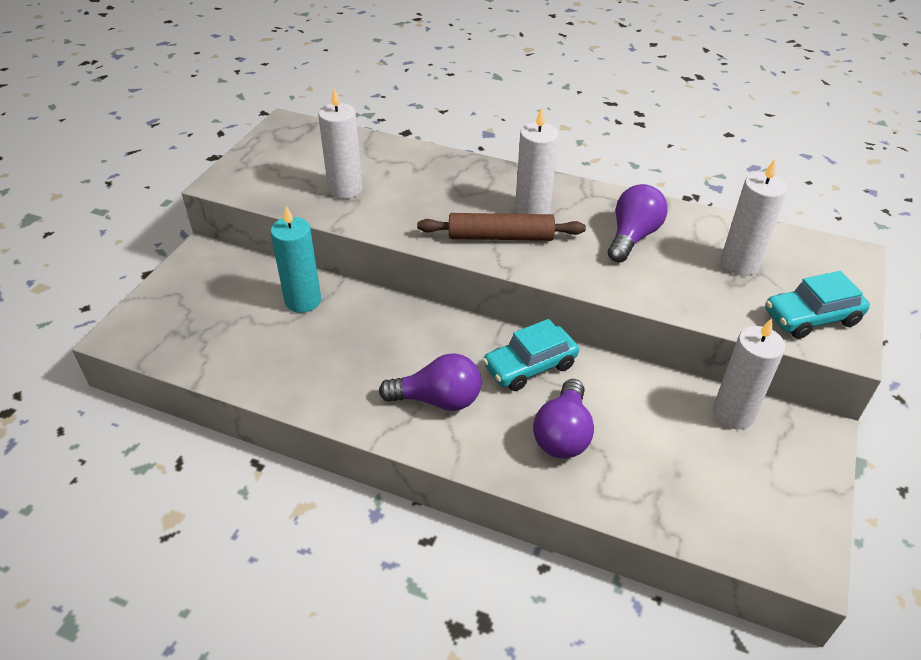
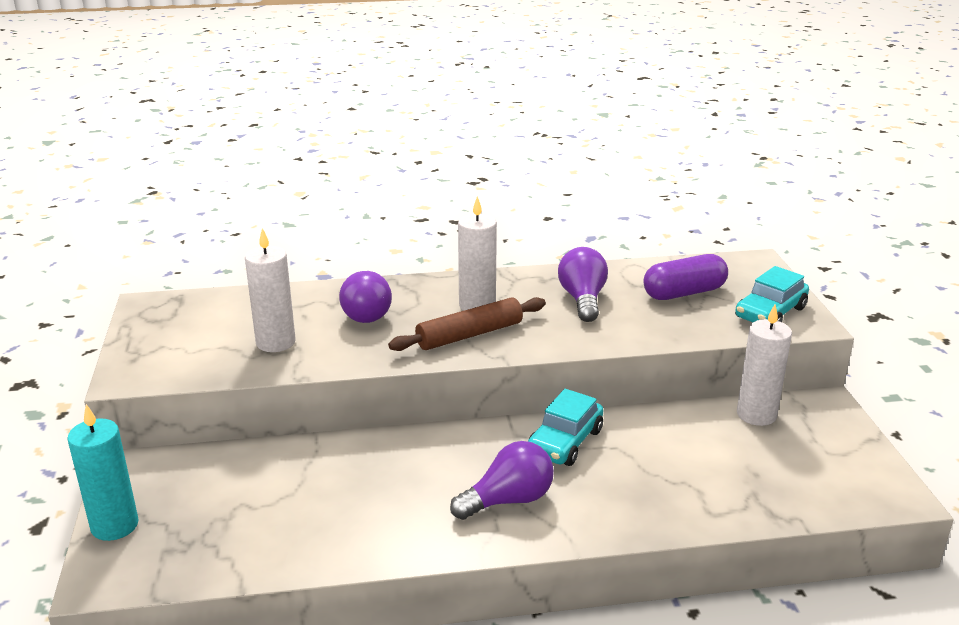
camera: 30 degrees left, 15 degrees down
(303, 301) = (291, 469): turquoise candle -> turquoise candle (114, 525)
(563, 434) = (641, 483): purple light bulb -> purple light bulb (364, 312)
(739, 264) = (684, 293): white candle -> purple capsule

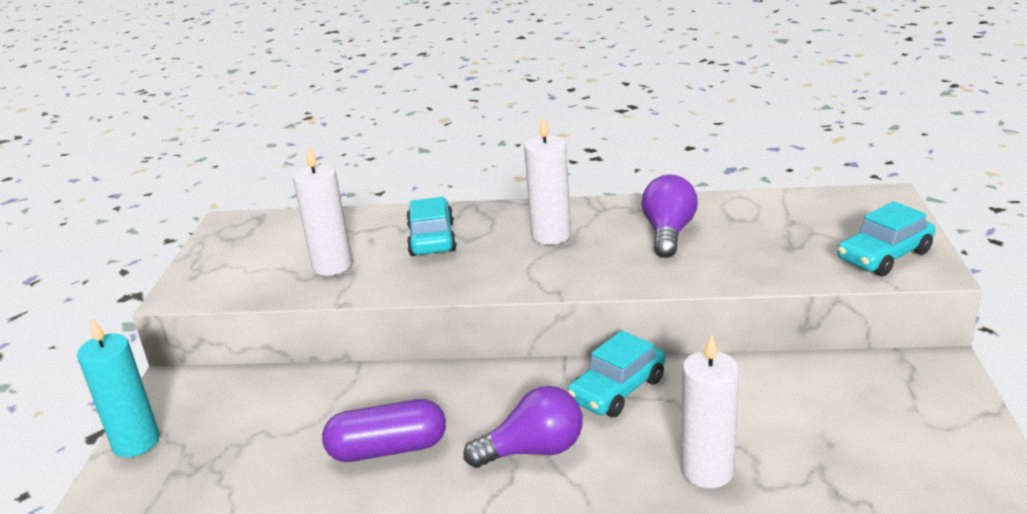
camera: 15 degrees right, 0 degrees up
(364, 312) = (432, 238): purple light bulb -> turquoise car
(469, 335) = (531, 266): brown rolling pin -> none
(684, 293) = (787, 229): purple capsule -> purple capsule (388, 449)
(756, 414) = (851, 373): white candle -> white candle (707, 471)

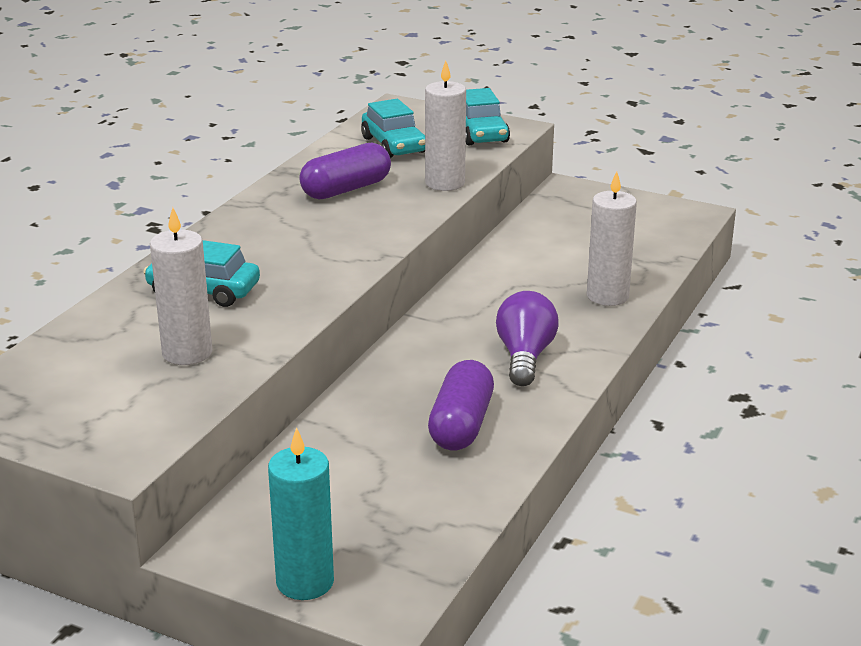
camera: 70 degrees left, 0 degrees up
(551, 235) = (280, 235): white candle -> white candle (445, 183)
(617, 390) = (478, 303): turquoise car -> turquoise car (394, 145)
(668, 233) = (346, 189): purple light bulb -> purple capsule

